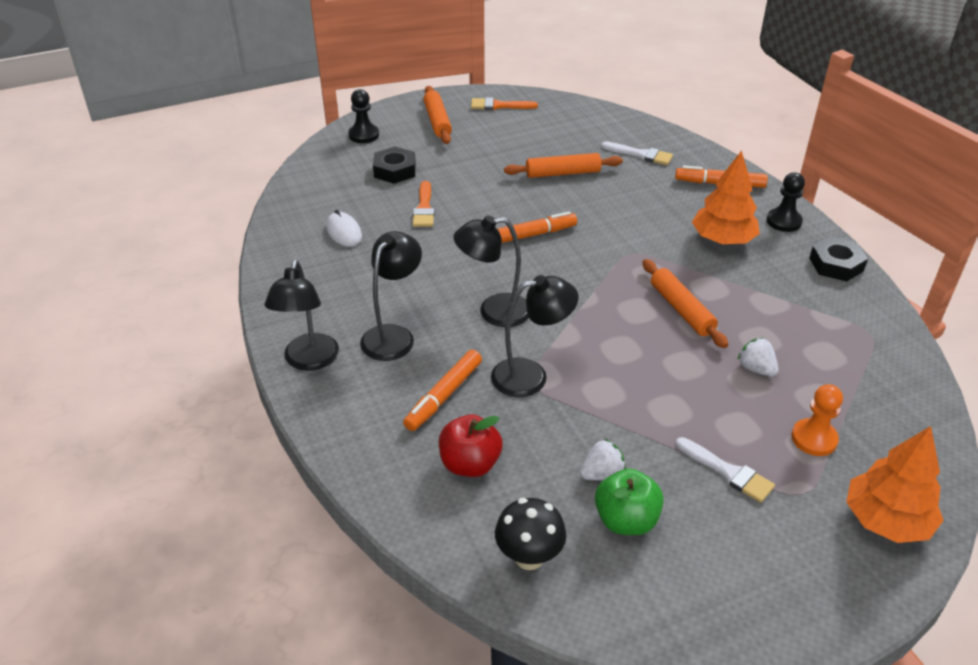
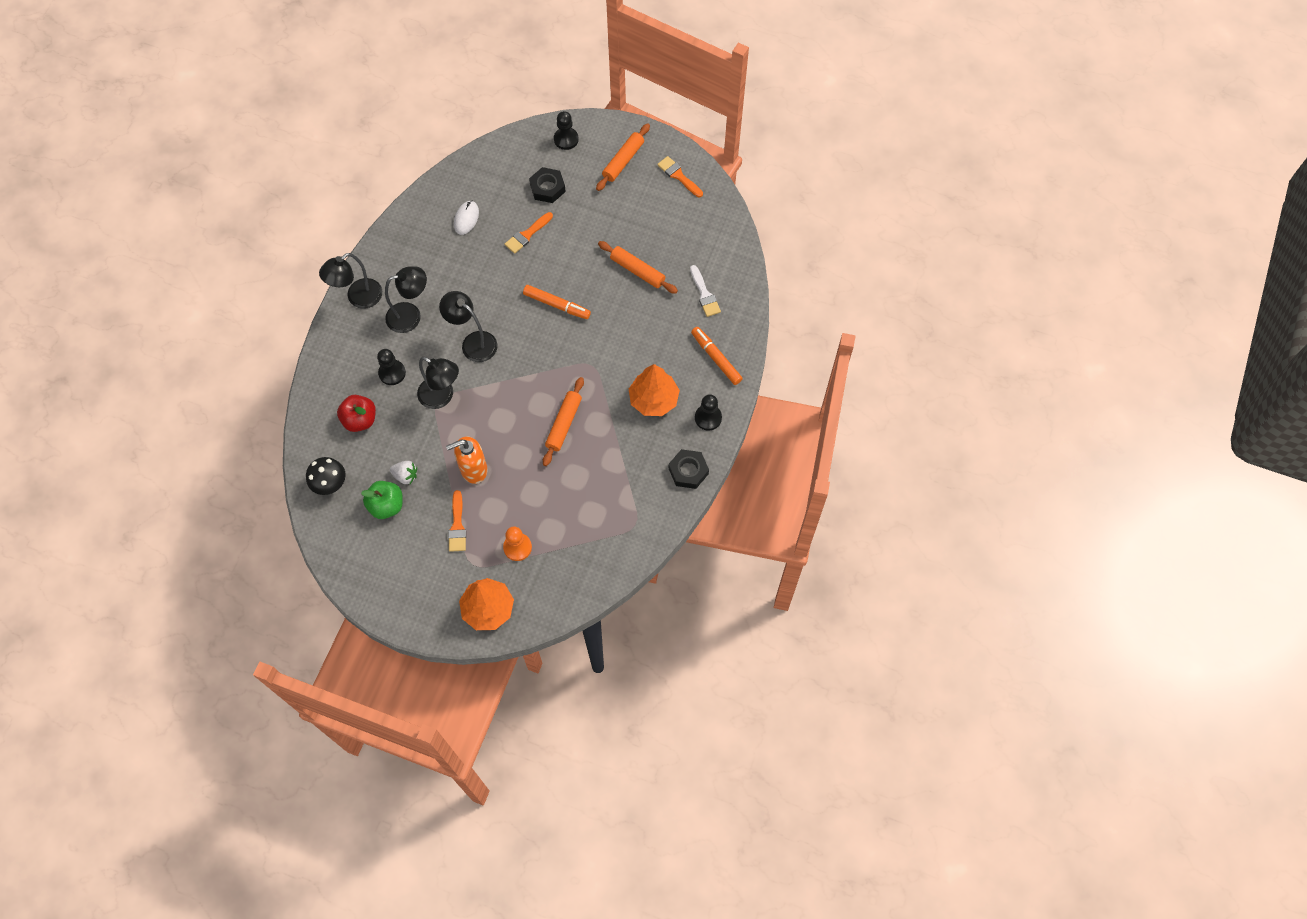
camera: 45 degrees right, 25 degrees up
(444, 395) = (392, 373): orange marker -> black pawn
(661, 410) = (473, 469): none -> orange soap dispenser
(728, 472) = (457, 525): white brush -> orange brush
(756, 369) = (548, 490): white strawberry -> none

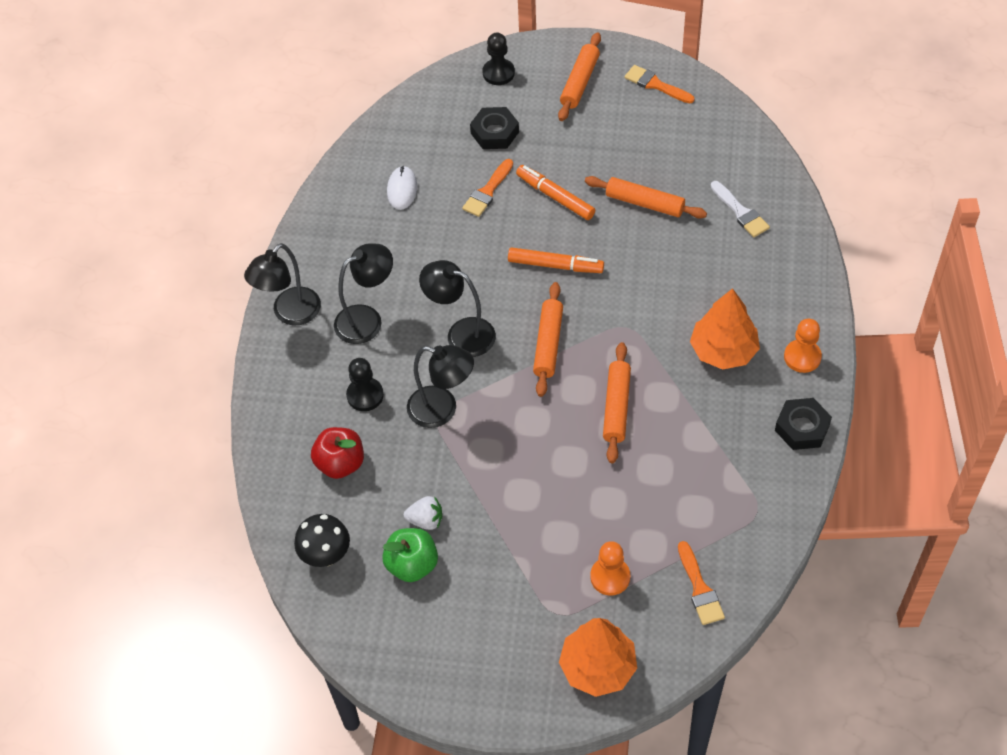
camera: 10 degrees left, 10 degrees down
(457, 525) = (518, 568): orange brush -> orange brush (699, 588)
(473, 469) = (515, 491): orange soap dispenser -> none
(532, 364) = (548, 344): none -> orange rolling pin
(708, 418) = (802, 357): black pawn -> orange pawn
(716, 358) = (785, 284): orange marker -> orange marker (555, 197)

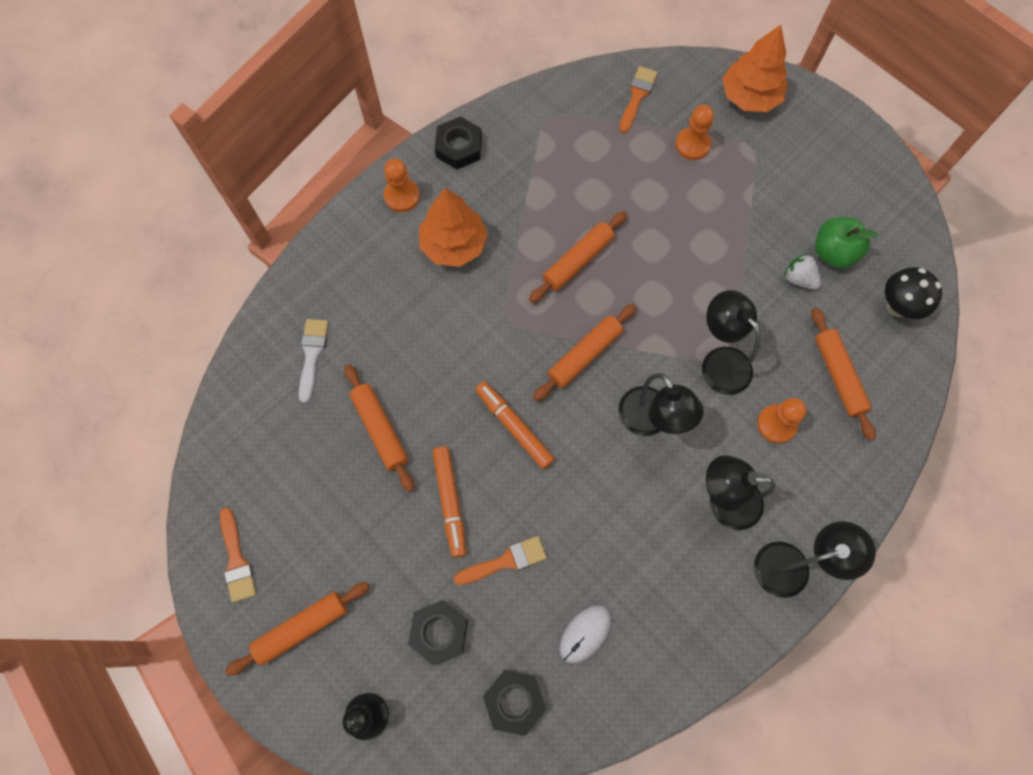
camera: 145 degrees left, 15 degrees up
(340, 463) = (838, 376): red apple -> orange rolling pin
(365, 395) = (776, 424): black pawn -> orange pawn
(417, 132) = (514, 701): none -> black nut

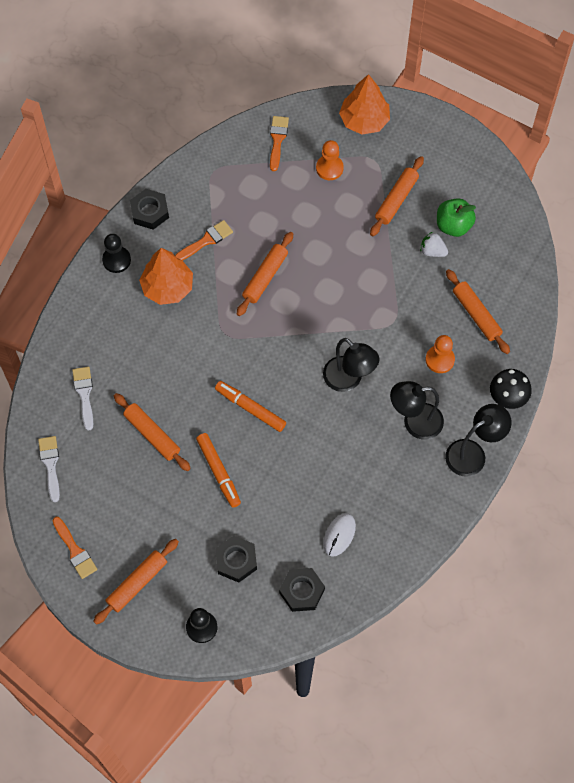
camera: 15 degrees left, 5 degrees down
(242, 435) = (50, 464): none -> white brush
(402, 196) = (116, 260): orange pawn -> black pawn
(505, 561) = (270, 502): orange brush -> orange brush (206, 240)
(584, 355) = (288, 345): orange rolling pin -> orange rolling pin (396, 200)
(719, 361) = (388, 325): black lamp -> none
(898, 306) = (508, 254): black mushroom -> black mushroom (507, 398)

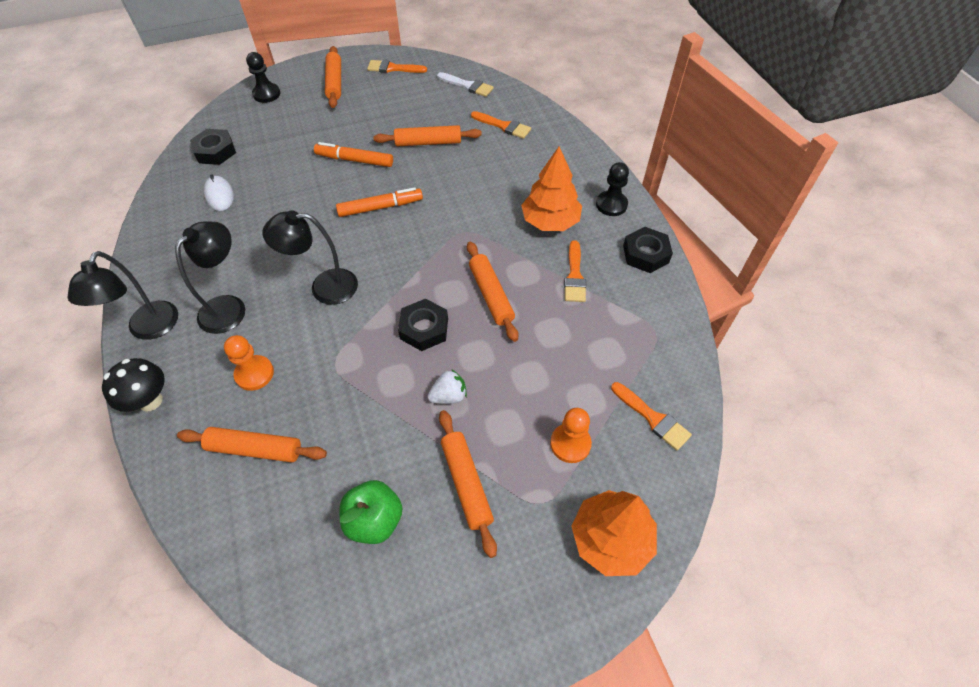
camera: 130 degrees right, 10 degrees down
(84, 394) = (503, 126): white brush -> orange brush
(236, 560) = (282, 132): black nut -> black nut (424, 329)
(432, 251) = (368, 468): white strawberry -> white strawberry (449, 396)

